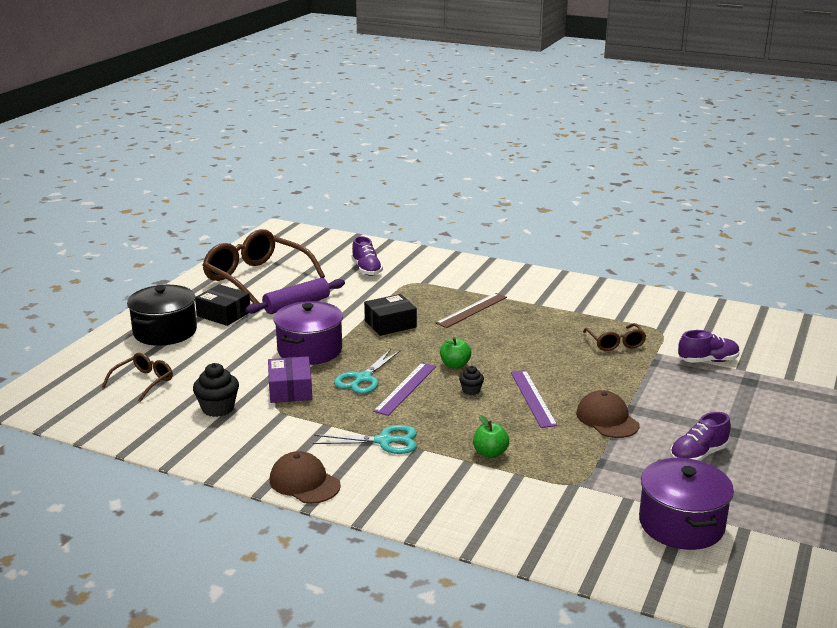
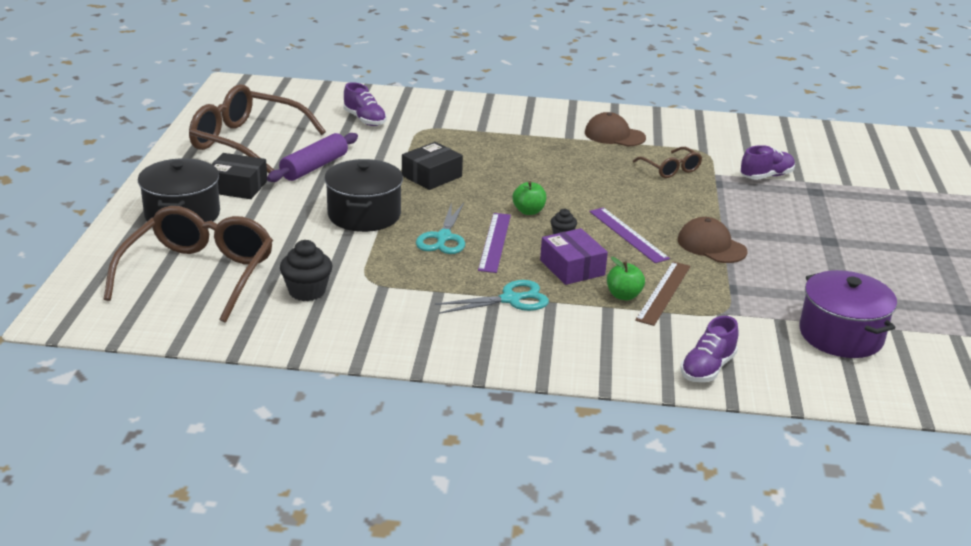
camera: 20 degrees left, 5 degrees up
(143, 382) = (199, 274): brown glasses -> brown glasses, size x2.05
(290, 389) = (373, 260): purple box -> purple box (572, 267)
(304, 482) = (457, 355): brown cap -> brown cap (614, 135)
(310, 350) = (364, 215): purple pot -> black pot
(472, 310) = (507, 151): brown ruler -> brown ruler (663, 292)
(698, 455) = (814, 268): purple shoe -> purple shoe (707, 368)

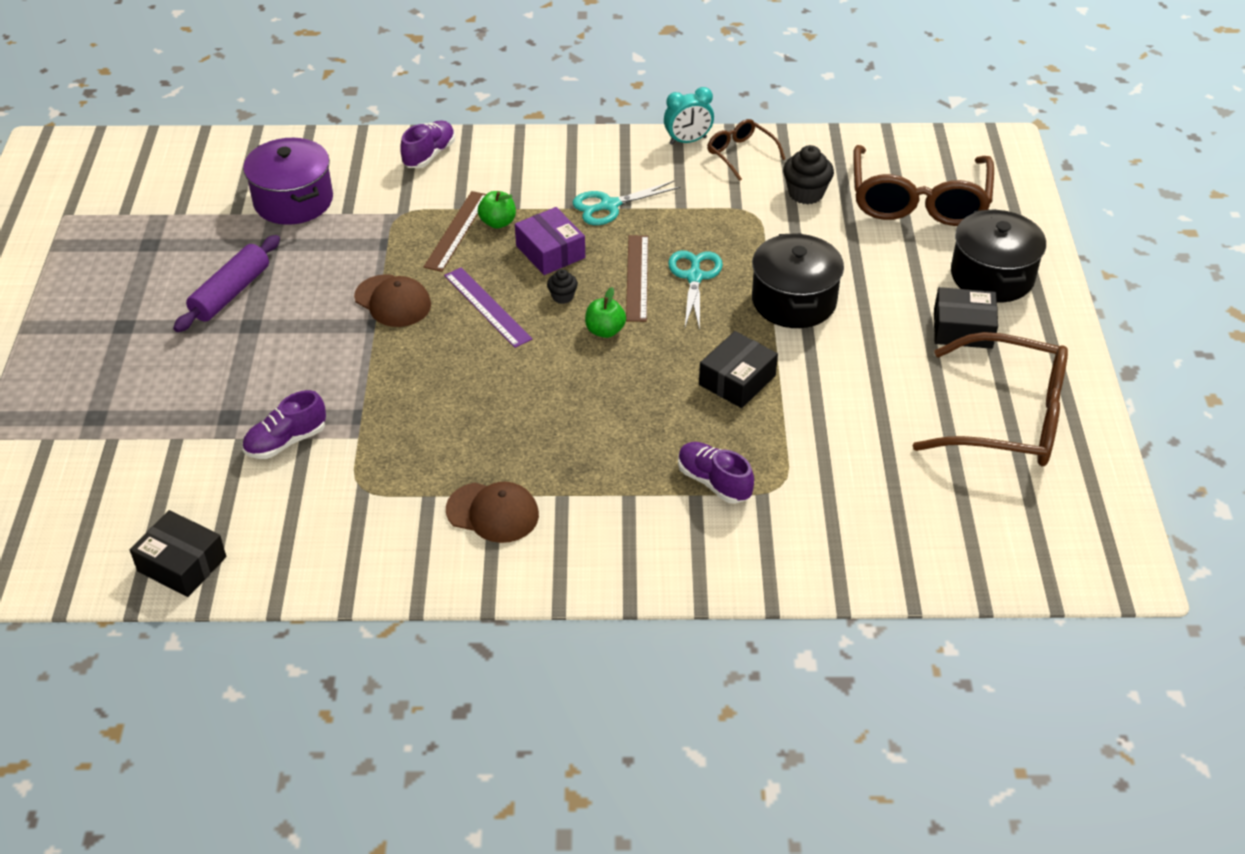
camera: 175 degrees right, 15 degrees up
(314, 167) = (892, 378): purple rolling pin -> purple rolling pin (231, 293)
(365, 120) = (874, 498): purple shoe -> purple shoe (714, 482)
(410, 355) = (688, 141): none -> turquoise clock
(495, 242) = (637, 277): purple ruler -> brown ruler
(670, 169) = (418, 439): brown glasses -> brown glasses (740, 154)
(807, 134) = (182, 564): none -> black box

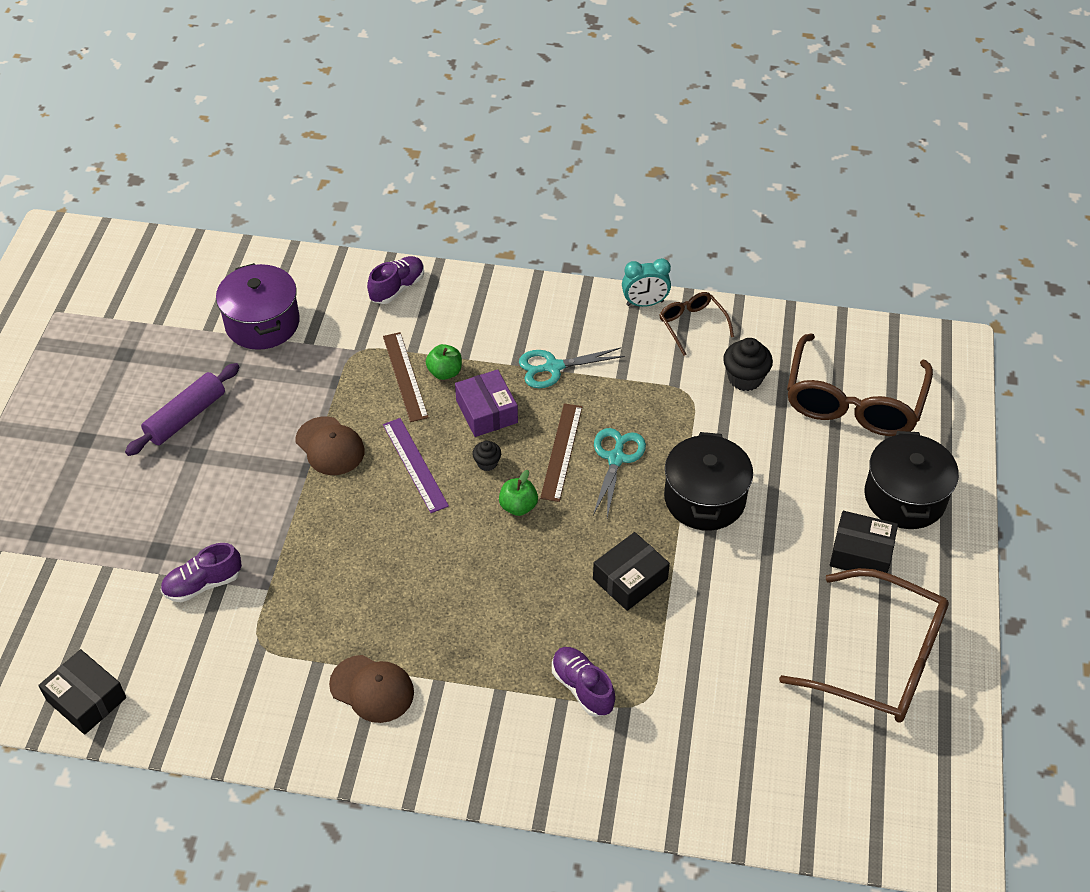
camera: 10 degrees right, 5 degrees up
(457, 230) = (405, 376): brown ruler -> brown ruler turned 45 degrees counterclockwise

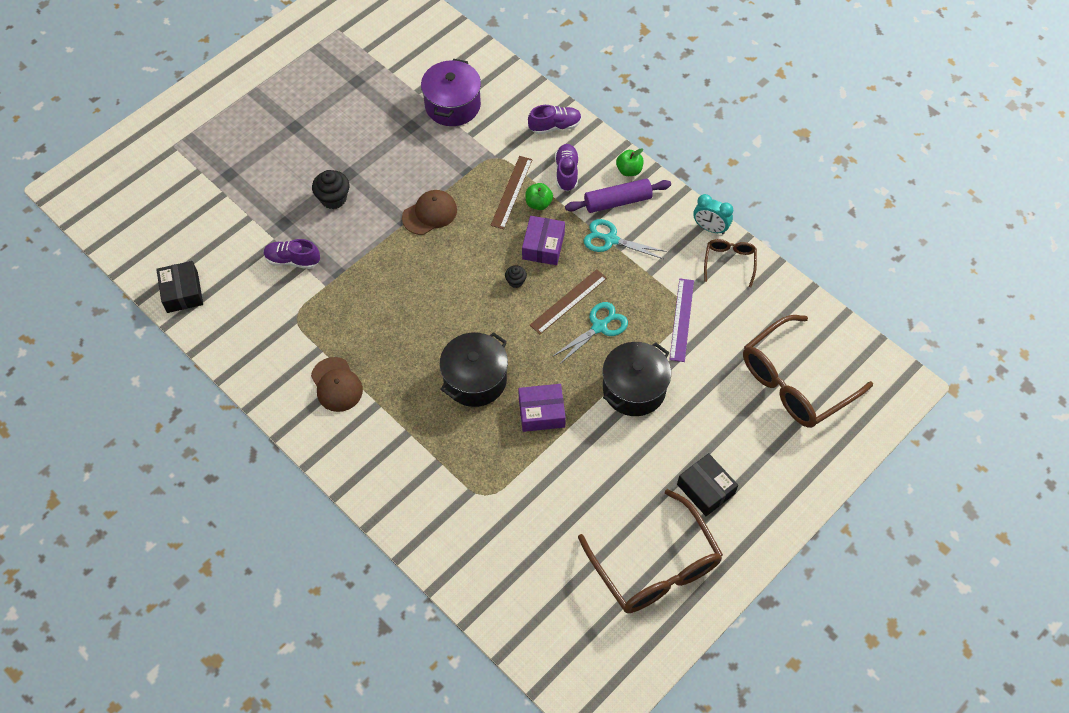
camera: 35 degrees right, 10 degrees up
(186, 417) = (361, 145): purple rolling pin -> purple rolling pin (617, 201)
(330, 446) = (430, 214): brown cap -> brown cap turned 120 degrees counterclockwise
(415, 464) = (471, 256): purple ruler -> purple ruler (681, 319)
(518, 506) = (511, 322): green apple -> green apple (629, 170)
(582, 688) = (456, 462): purple shoe -> purple shoe (566, 172)
(630, 579) = (541, 412): black box -> purple box
(745, 378) = (733, 321): black cupcake -> black cupcake (333, 198)
(904, 497) = (770, 470): black pot -> black pot (475, 379)

